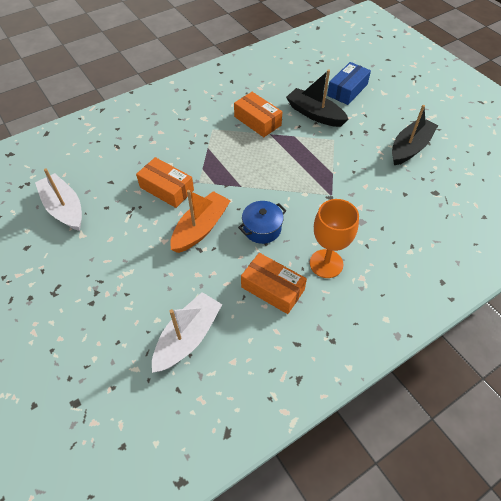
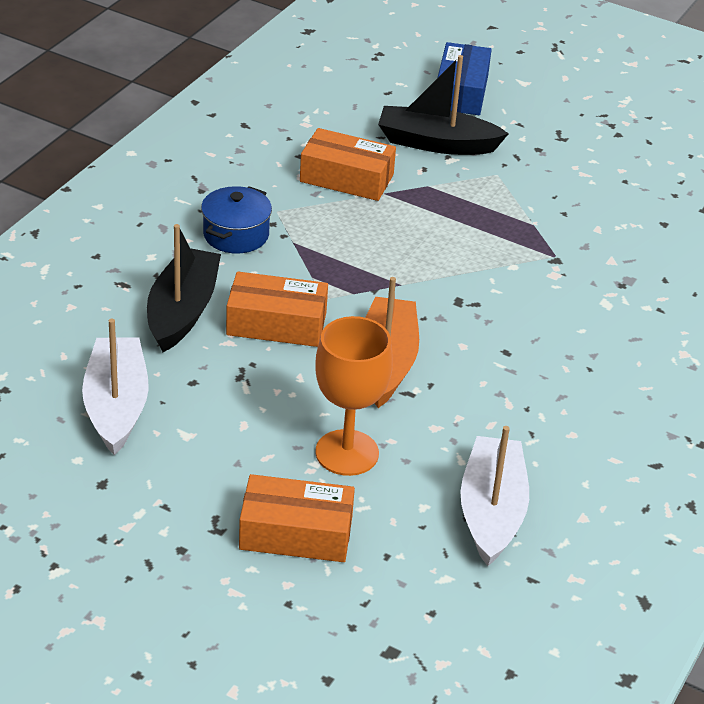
camera: 30 degrees left, 15 degrees down
(64, 208) = (116, 406): white boat -> white boat turned 60 degrees clockwise
(262, 229) = (485, 334): blue pot -> blue pot (236, 235)
(272, 288) = (566, 408): orange box -> orange box (296, 533)
(326, 263) = (619, 351): orange goblet -> orange goblet (347, 453)
(410, 148) = (625, 156): black boat -> black boat (182, 311)

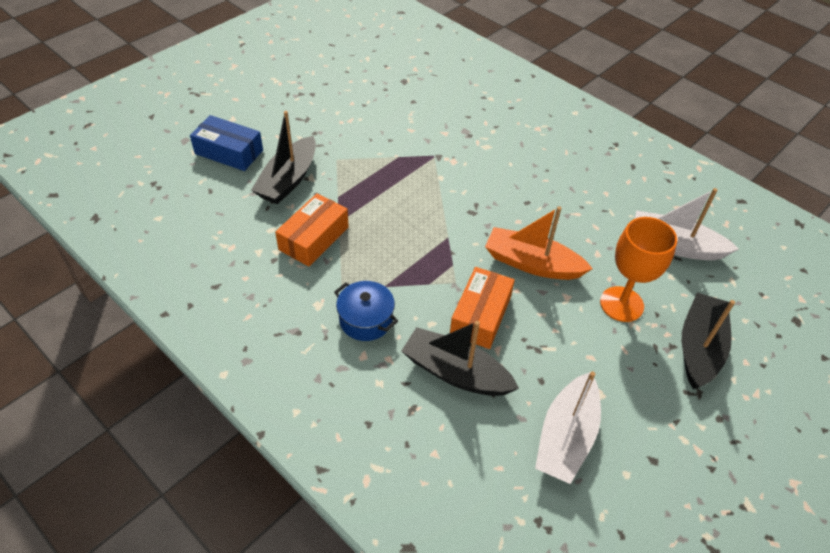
camera: 75 degrees left, 10 degrees up
(116, 406) = (566, 437): white boat -> white boat turned 75 degrees counterclockwise
(296, 533) = (699, 348): orange box -> black boat

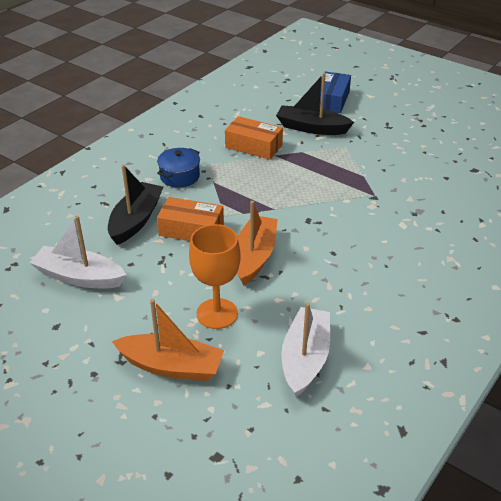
camera: 85 degrees right, 10 degrees down
(699, 348) = (171, 366): black boat -> orange boat

